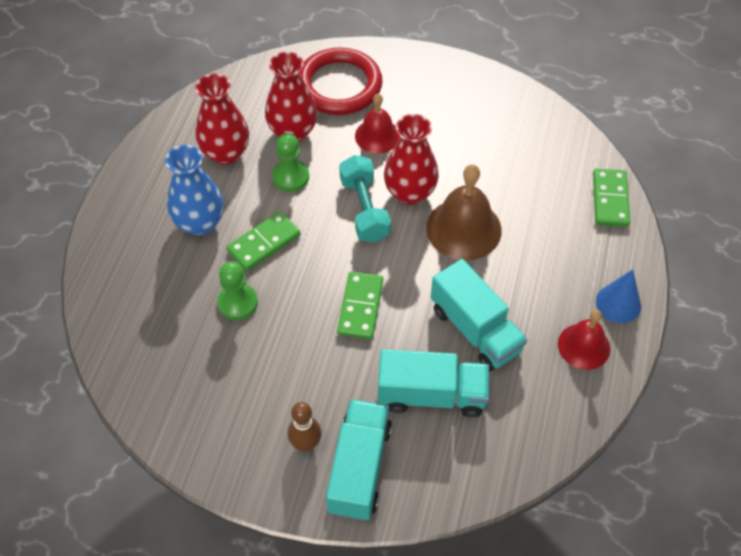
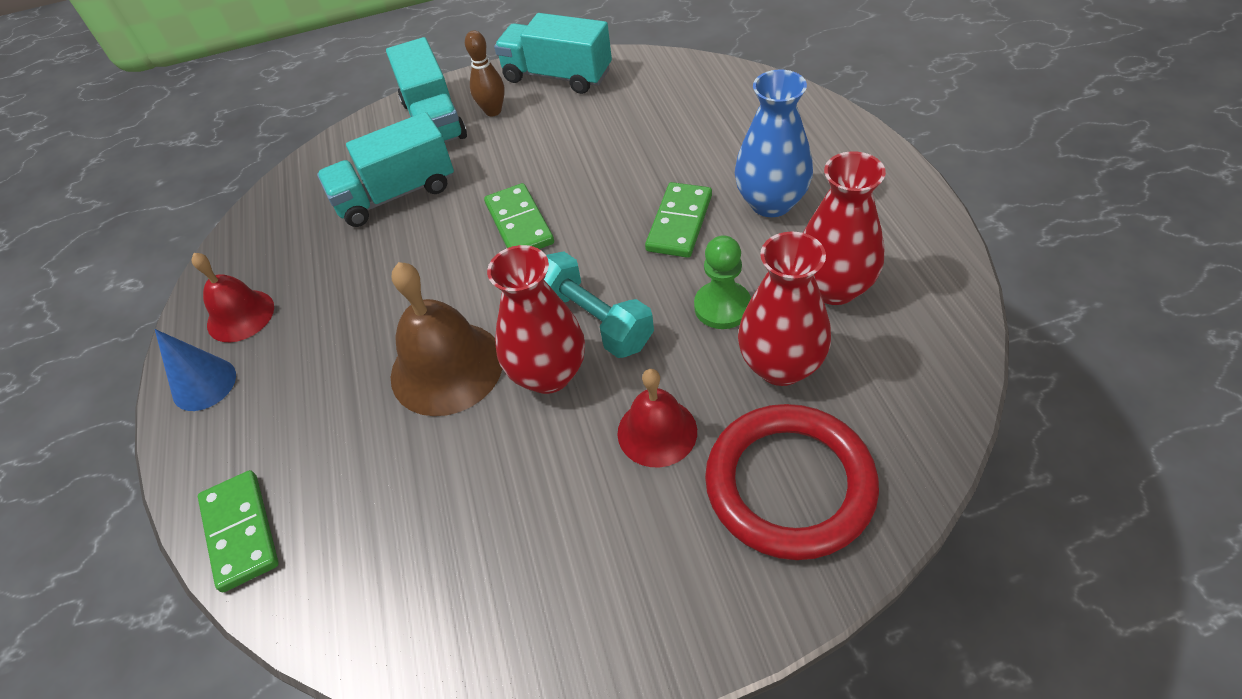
camera: 155 degrees right, 5 degrees down
(237, 302) = (651, 163): green pawn -> none
(475, 330) = (376, 268): turquoise truck -> turquoise truck (557, 76)

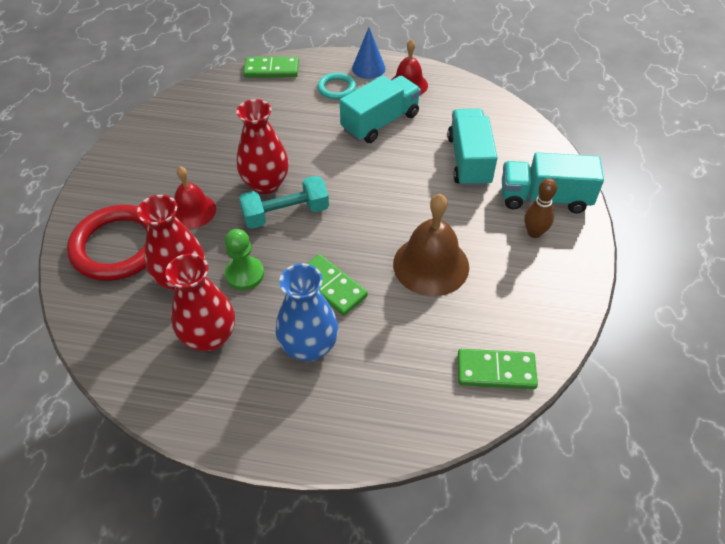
camera: 110 degrees right, 0 degrees up
(275, 401) = (336, 88): none -> turquoise ring
(447, 367) = (305, 148): brown bell -> brown bell (431, 265)
(519, 223) = (395, 209): green domino -> green domino (496, 371)
(557, 76) = (560, 286): turquoise truck -> turquoise truck (380, 122)

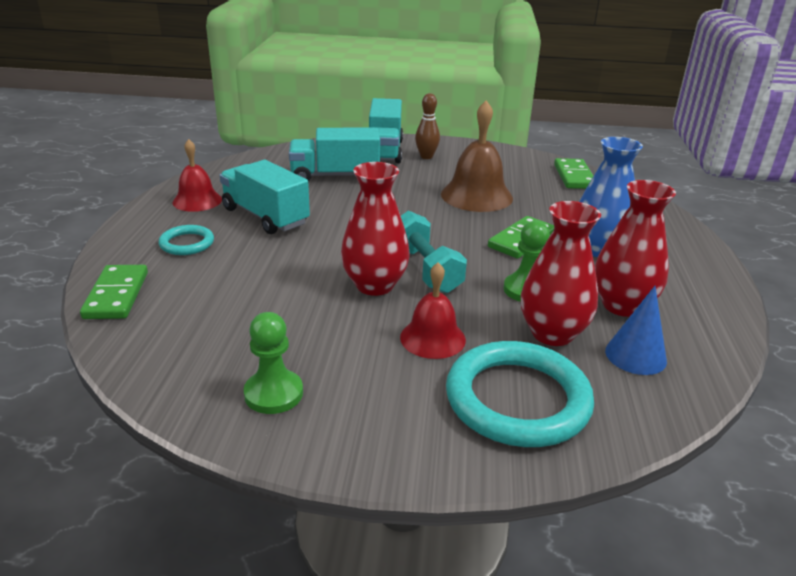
camera: 95 degrees left, 20 degrees down
(118, 246) = (517, 399): red ring -> turquoise ring
(158, 140) = (273, 393): none -> green pawn
(368, 68) = (151, 223): blue cone -> blue cone (635, 355)

